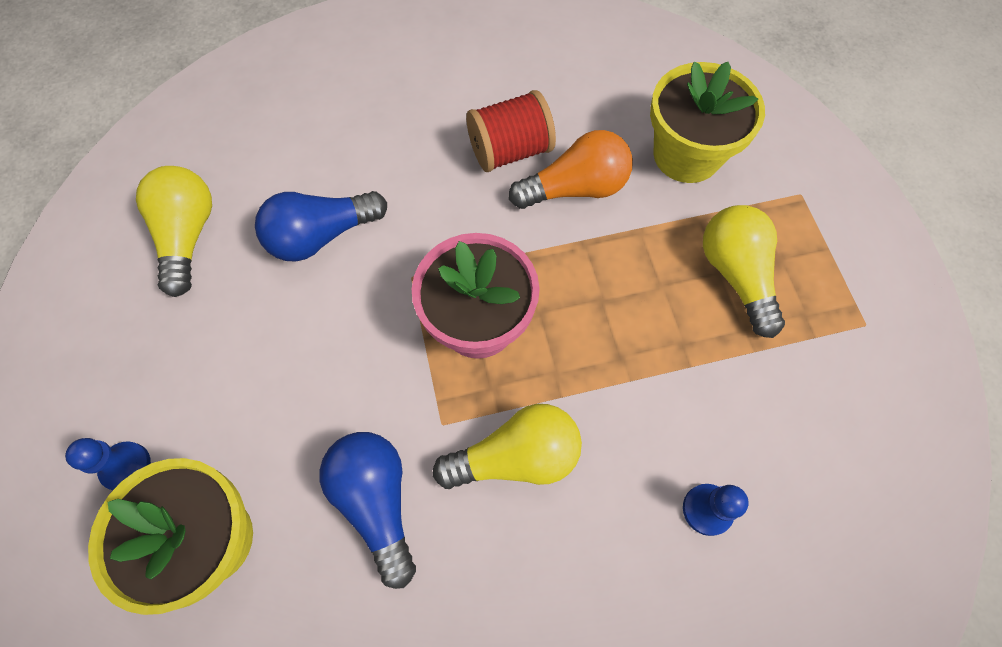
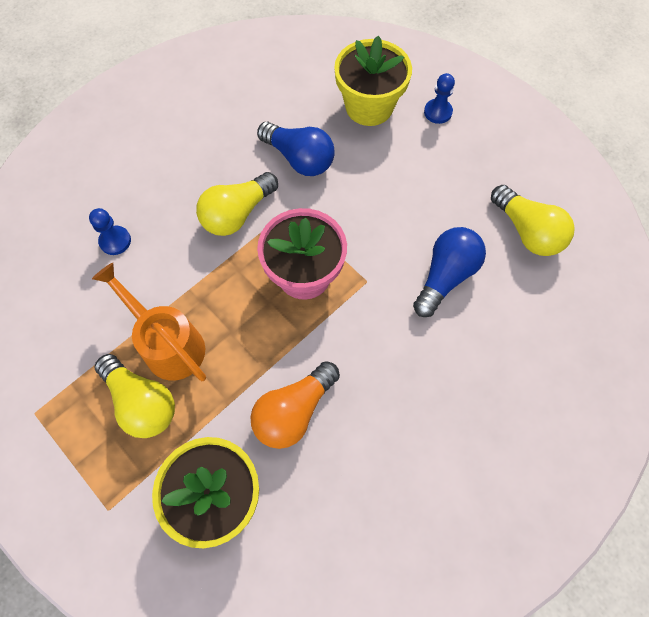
camera: 150 degrees right, 0 degrees up
(510, 151) = (363, 417): red spool -> none
(682, 323) = (168, 344): none -> orange watering can

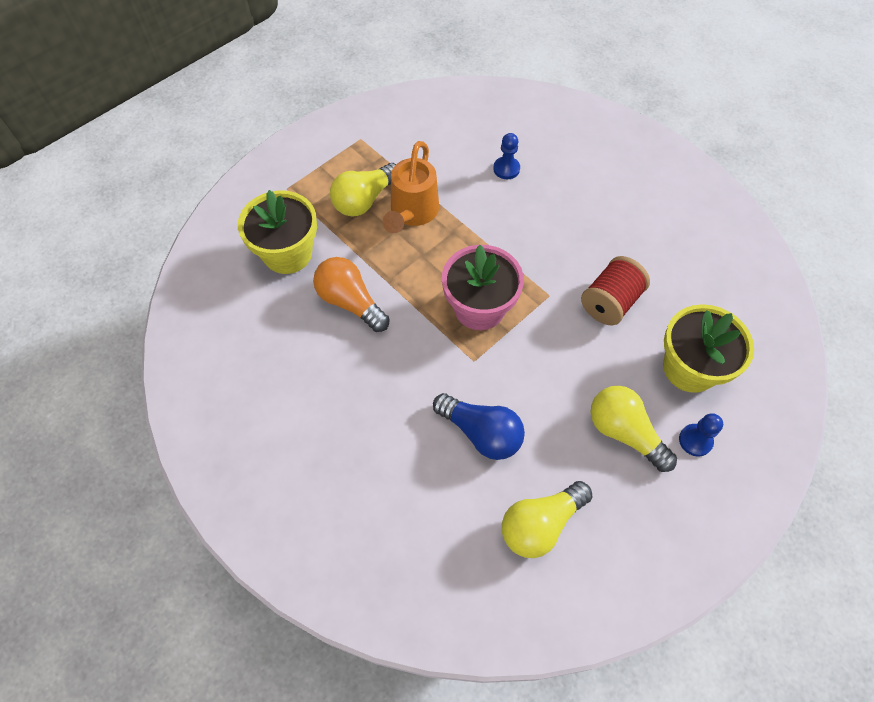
camera: 90 degrees right, 5 degrees down
(168, 344) = (412, 213): orange watering can -> orange watering can turned 150 degrees clockwise
(237, 214) = (540, 253): yellow light bulb -> yellow light bulb (624, 432)
(299, 159) = (610, 302): blue light bulb -> red spool

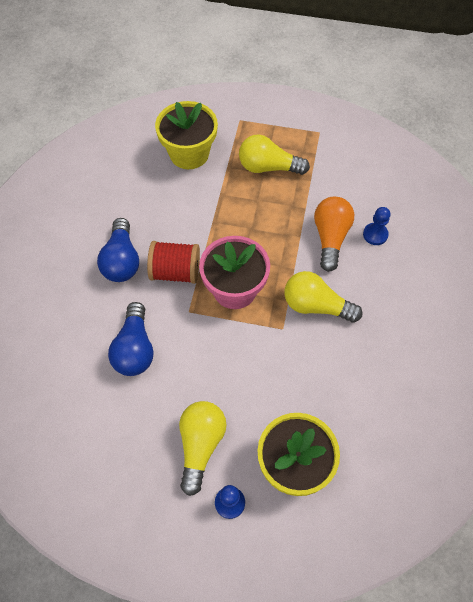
camera: 55 degrees right, 0 degrees up
(350, 302) = (179, 211): orange light bulb -> orange light bulb (330, 238)
(367, 387) = (121, 260): none -> blue light bulb
(412, 213) = (282, 201): orange watering can -> none
(540, 524) = (89, 426): yellow light bulb -> yellow light bulb (316, 306)
(610, 302) = (310, 374): red spool -> red spool (175, 272)

